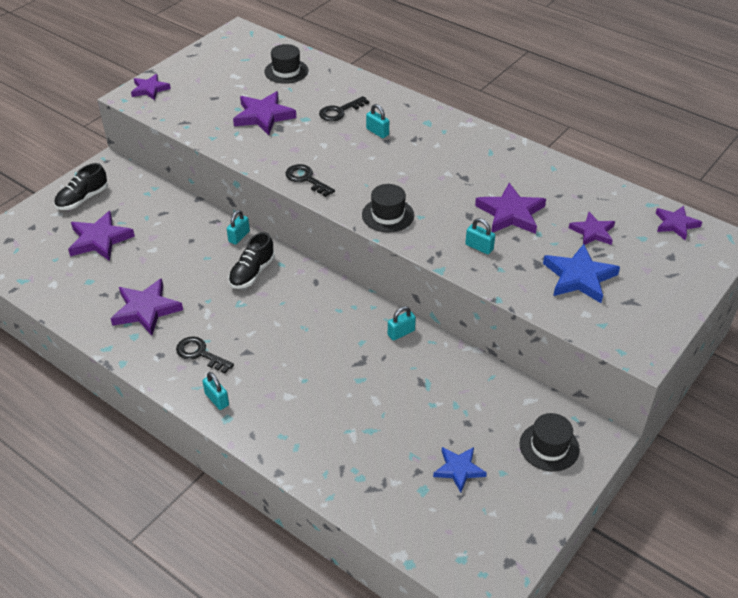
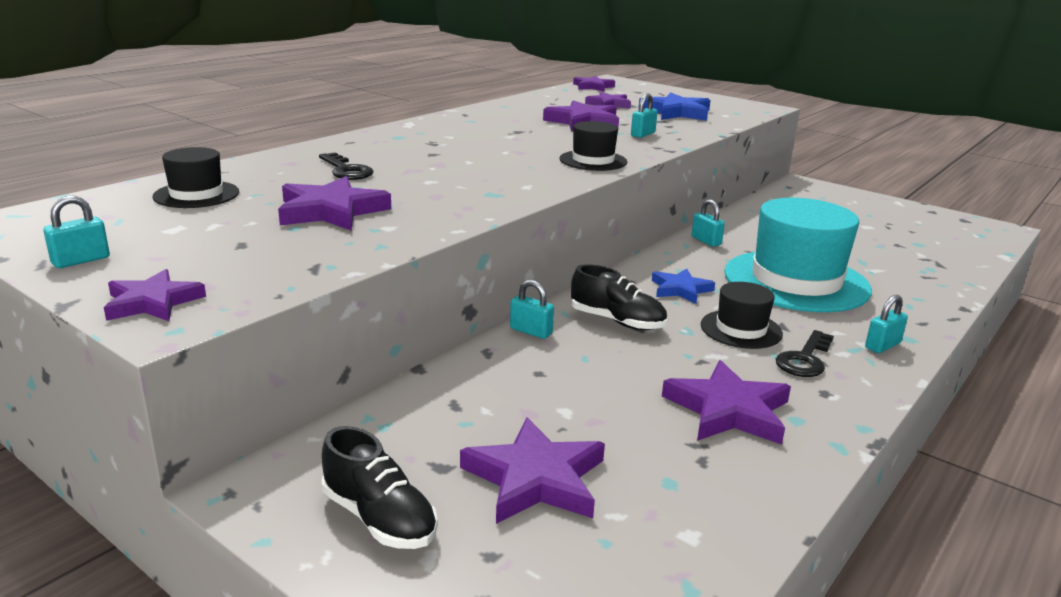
camera: 90 degrees left, 20 degrees down
(306, 179) = (515, 192): black key -> none
(323, 375) = (796, 281): none -> turquoise hat
(377, 132) = (410, 156): turquoise padlock -> turquoise padlock (81, 260)
(458, 469) = (880, 229): blue star -> blue star (680, 289)
(549, 446) = (825, 198): black hat -> black hat (741, 329)

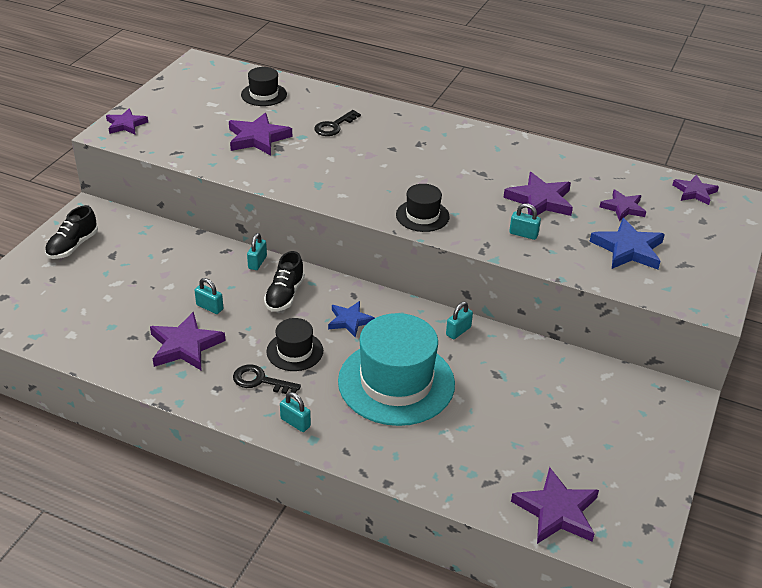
camera: 75 degrees right, 15 degrees up
(81, 260) = (164, 95): turquoise padlock -> turquoise padlock (209, 307)
(535, 478) = (107, 284): purple star -> purple star (557, 511)

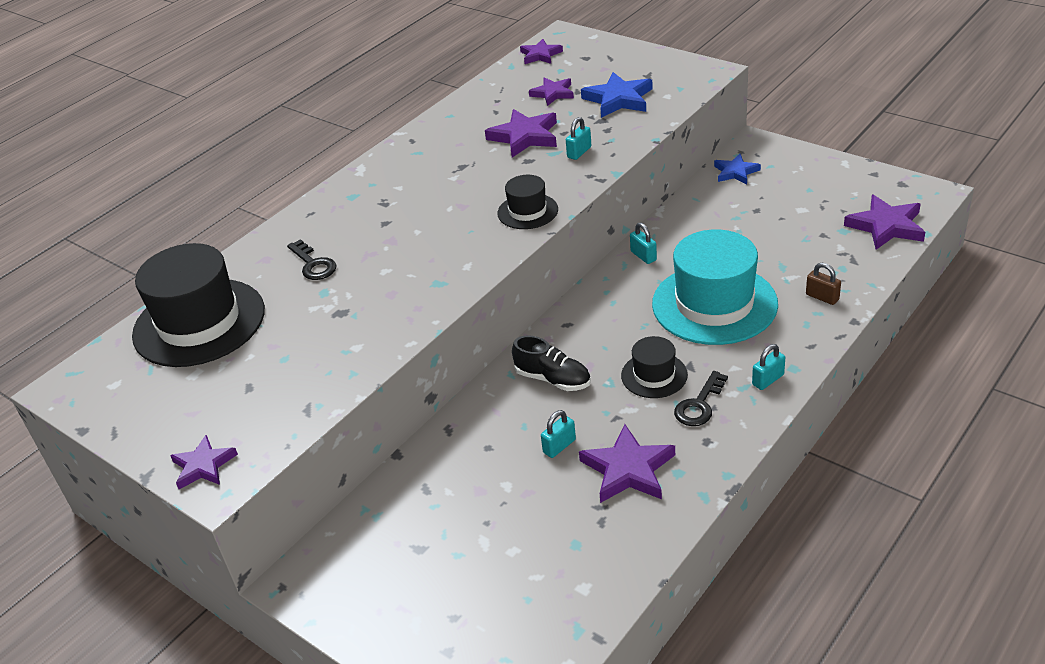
camera: 70 degrees left, 0 degrees up
(73, 246) = (381, 597): black shoe -> none
(257, 138) = (309, 330): purple star -> none
(257, 262) = (482, 401): turquoise padlock -> none
(264, 94) = (199, 322): black hat -> black hat, size x2.00
(349, 321) = (611, 330): blue star -> blue star (735, 172)
(420, 458) = (822, 297): none -> brown padlock

